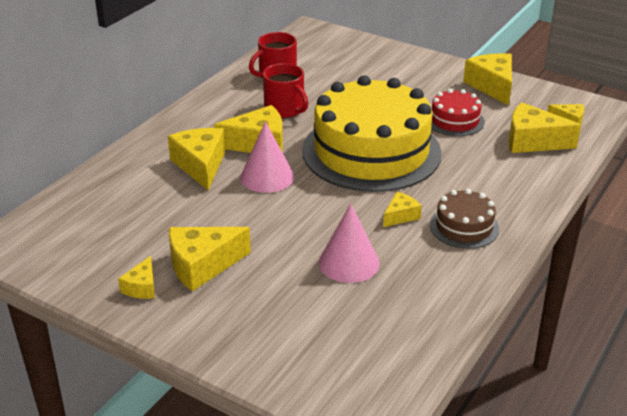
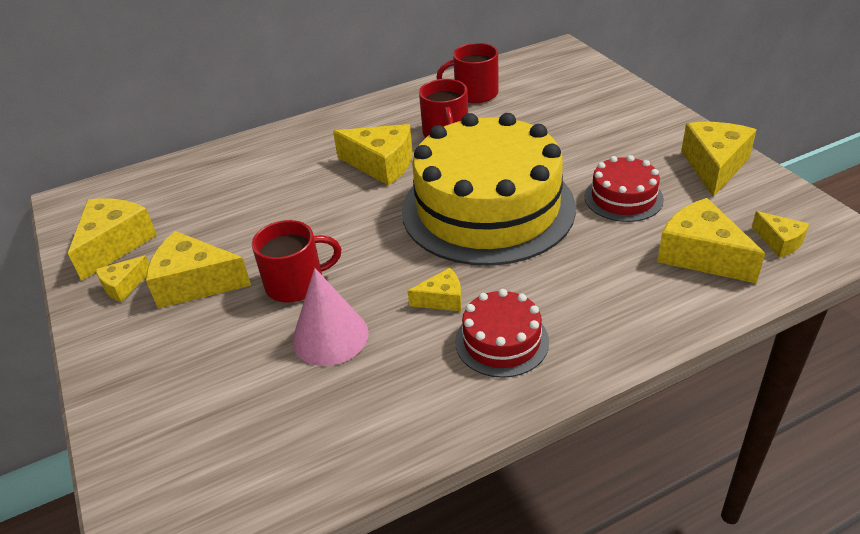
camera: 35 degrees right, 5 degrees up
(200, 165) = (305, 172): yellow cheese -> yellow cheese (114, 244)
(267, 177) = (352, 204): pink cone -> none
(285, 240) = (296, 283): none -> red mug
(464, 227) = (501, 341): brown cake -> red cake

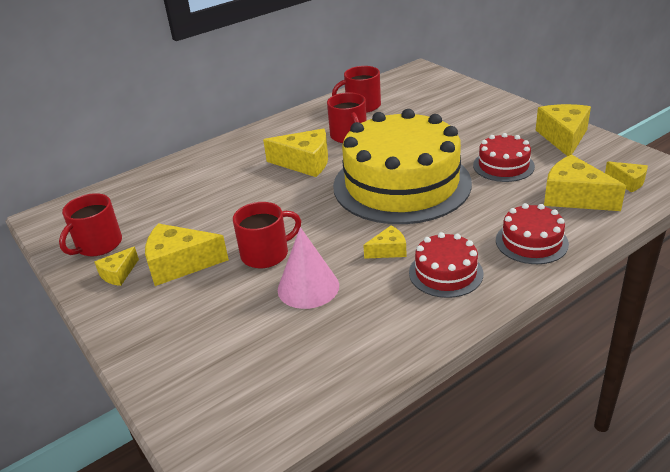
camera: 10 degrees left, 5 degrees down
(114, 244) = (98, 245): yellow cheese -> red mug
(624, 312) = (531, 242): none -> red cake

